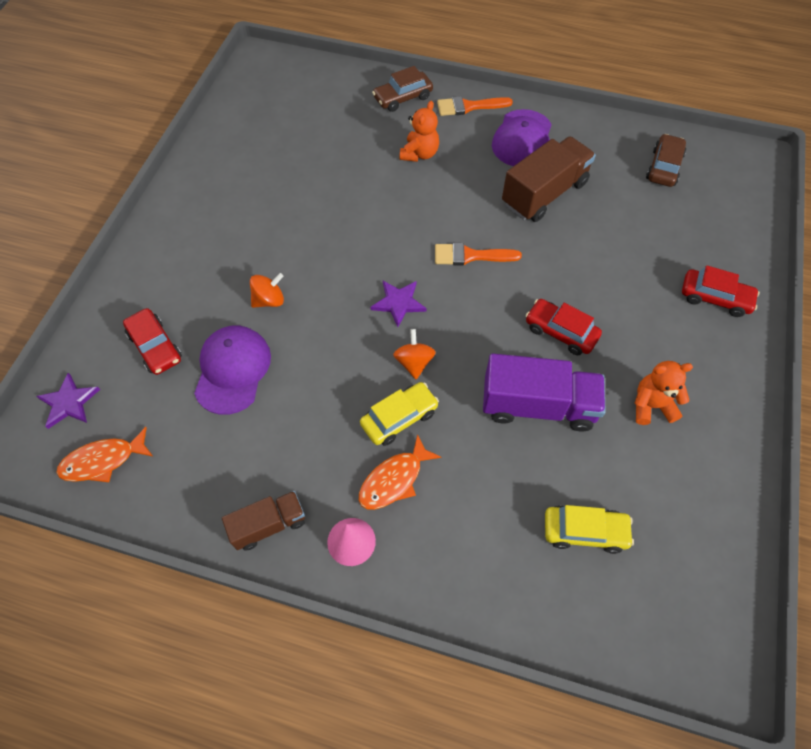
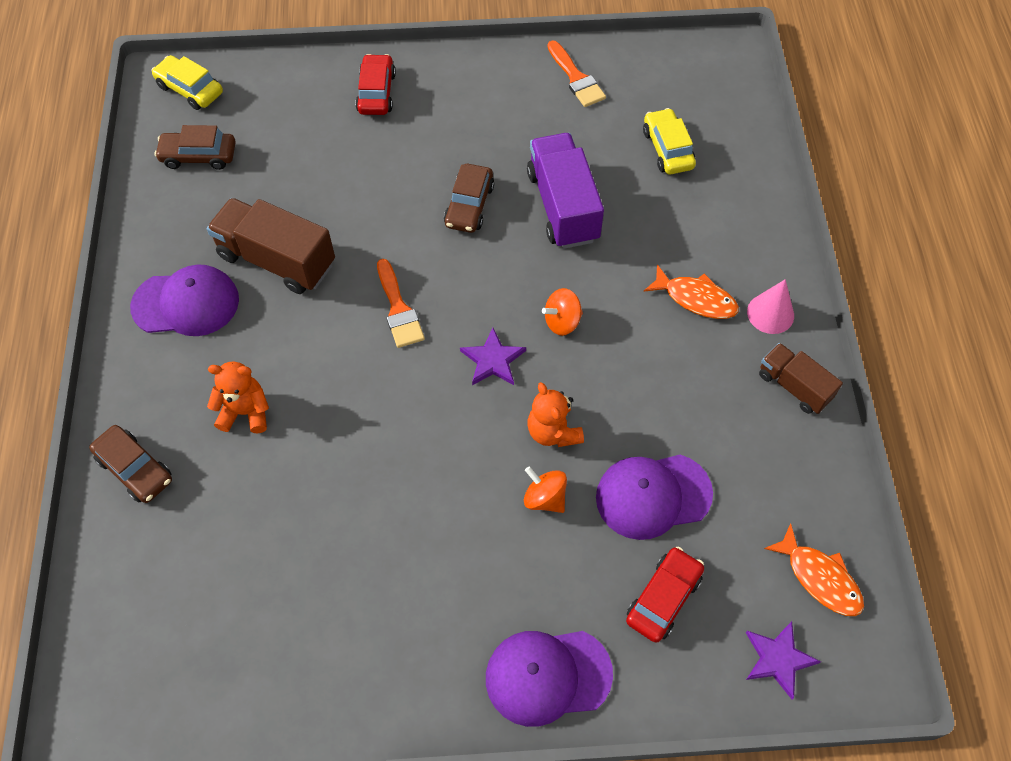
camera: 110 degrees left, 0 degrees up
(150, 262) = (547, 676): none -> purple cap
(399, 418) = (631, 315): yellow car -> yellow car (190, 89)
(469, 106) = (136, 379): orange brush -> orange brush (576, 78)
(560, 332) = (469, 205): red car -> brown car
(651, 405) = (522, 123): orange teddy bear -> orange teddy bear (553, 431)

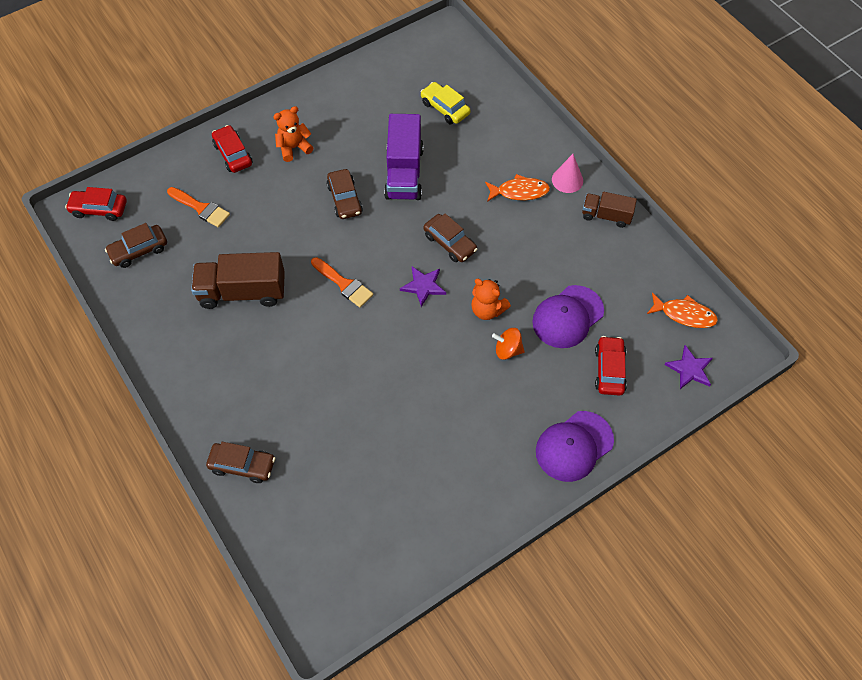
camera: 30 degrees left, 0 degrees up
(186, 303) = (200, 348): purple cap -> none
(190, 89) = (99, 209): yellow car -> red car
(245, 412) = (290, 394): orange teddy bear -> orange teddy bear (294, 148)
(562, 321) = (450, 243): orange spinning top -> brown car
(563, 206) = (404, 173): purple truck -> purple truck turned 135 degrees counterclockwise
(576, 78) = (358, 88): orange brush -> orange brush (201, 208)

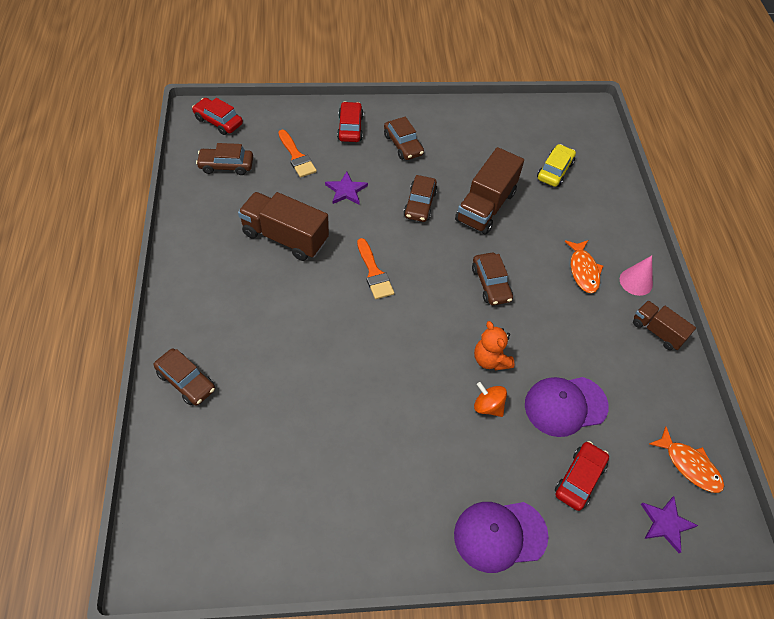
camera: 25 degrees right, 5 degrees down
(294, 148) = (403, 145): orange teddy bear -> brown car
(404, 173) = (485, 206): purple truck -> brown truck
(423, 286) = (444, 309): purple star -> purple star (346, 190)
(445, 108) = (554, 171): yellow car -> yellow car turned 45 degrees clockwise
(519, 192) = (583, 270): orange fish -> orange fish turned 60 degrees clockwise

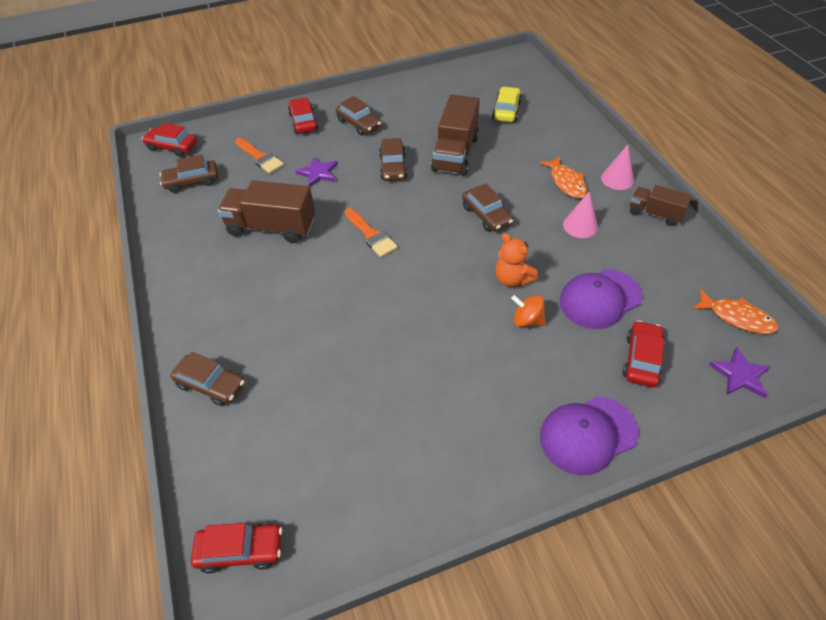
camera: 10 degrees left, 5 degrees down
(168, 540) = (240, 550): none -> red car
(577, 322) = (580, 225): none -> pink cone

